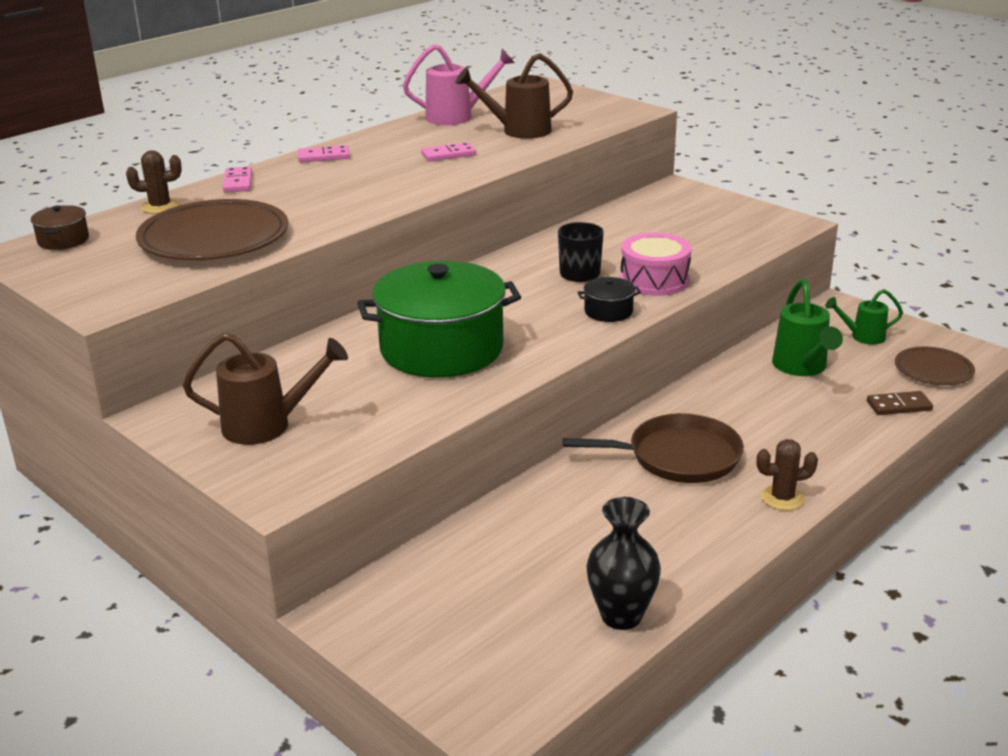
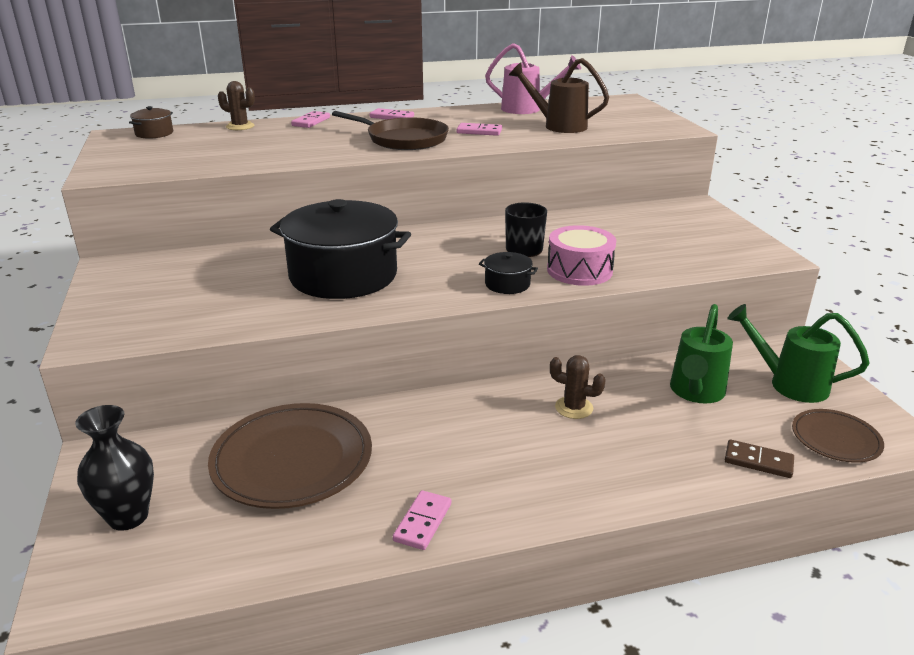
camera: 30 degrees right, 0 degrees up
(214, 238) = (236, 150): brown plate -> brown plate (292, 460)
(267, 425) = (156, 293): brown watering can -> none
(441, 349) = (343, 275): green pot -> black pot
(621, 616) = (278, 552): black vase -> black vase (128, 516)
(678, 456) = (491, 431): brown pan -> brown pan (403, 139)
(709, 546) = (423, 522): none -> pink domino
(782, 498) = (540, 505): brown cactus -> brown cactus (574, 408)
(862, 337) = (789, 384): green watering can -> green watering can, size x1.59

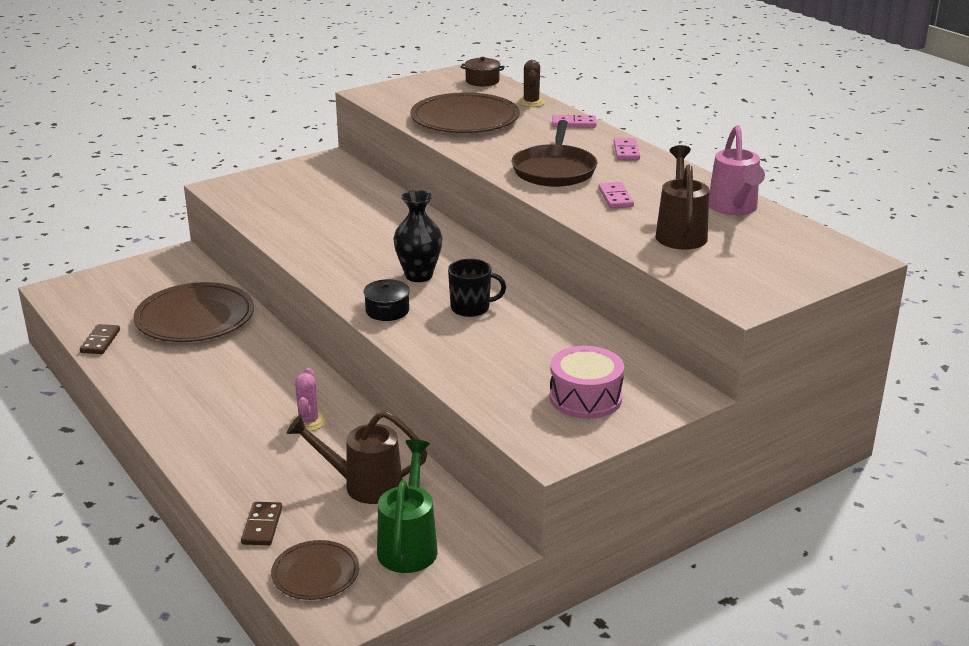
camera: 70 degrees right, 0 degrees up
(128, 516) = (124, 283): black vase -> black vase (419, 276)
(242, 150) = (465, 119): none -> brown plate
(287, 556) = (100, 341): none -> brown domino
(343, 275) = (363, 241): black pot -> none
(423, 522) = (142, 380): pink domino -> none
(574, 408) = (308, 421): brown cactus -> pink cactus
(579, 270) = (439, 341): pink drum -> pink drum (585, 398)
(695, 392) = (364, 485): green watering can -> brown watering can

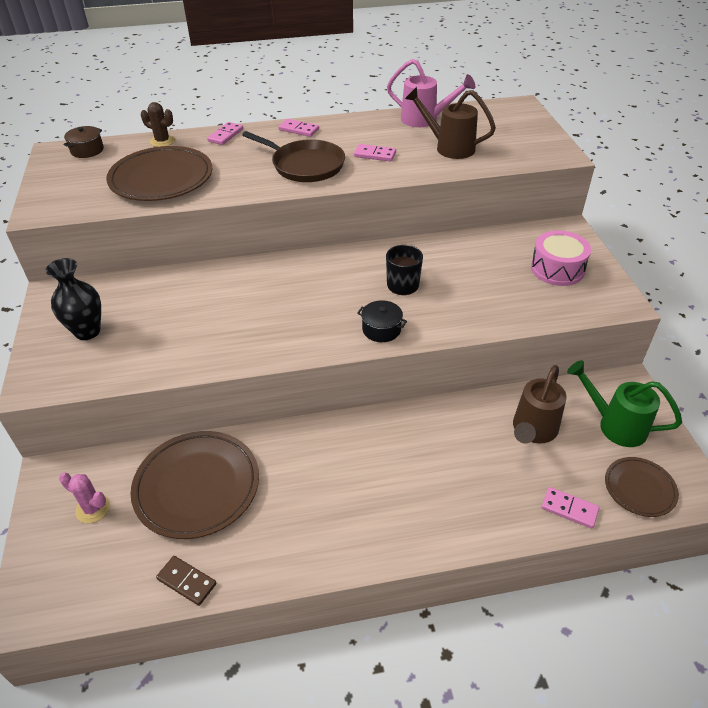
camera: 65 degrees left, 15 degrees up
(262, 526) = (569, 509): brown domino -> pink domino
(308, 421) = (428, 442): pink cactus -> pink cactus (93, 508)
(419, 276) = (332, 297): black vase -> black vase (87, 331)

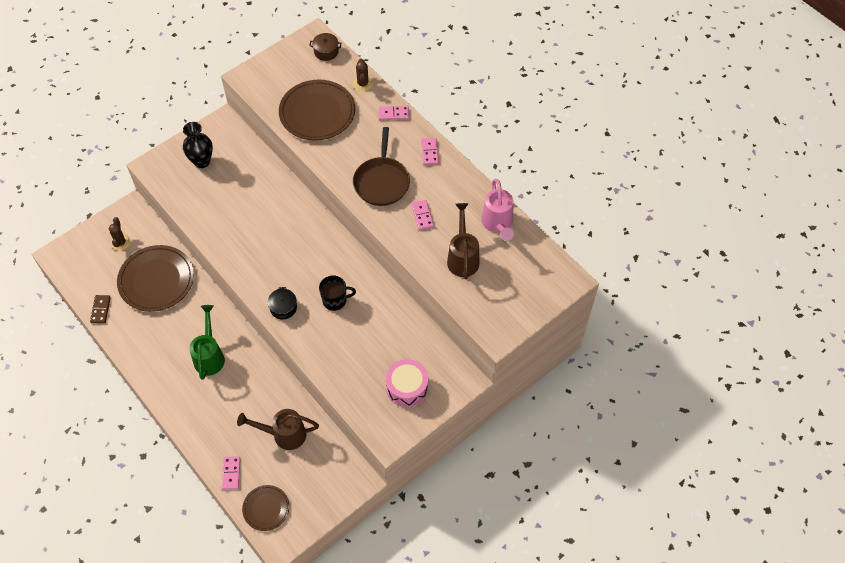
camera: 60 degrees right, 15 degrees up
(93, 508) = (121, 242): pink cactus -> brown cactus
(615, 425) = (314, 482): green watering can -> green watering can (209, 356)

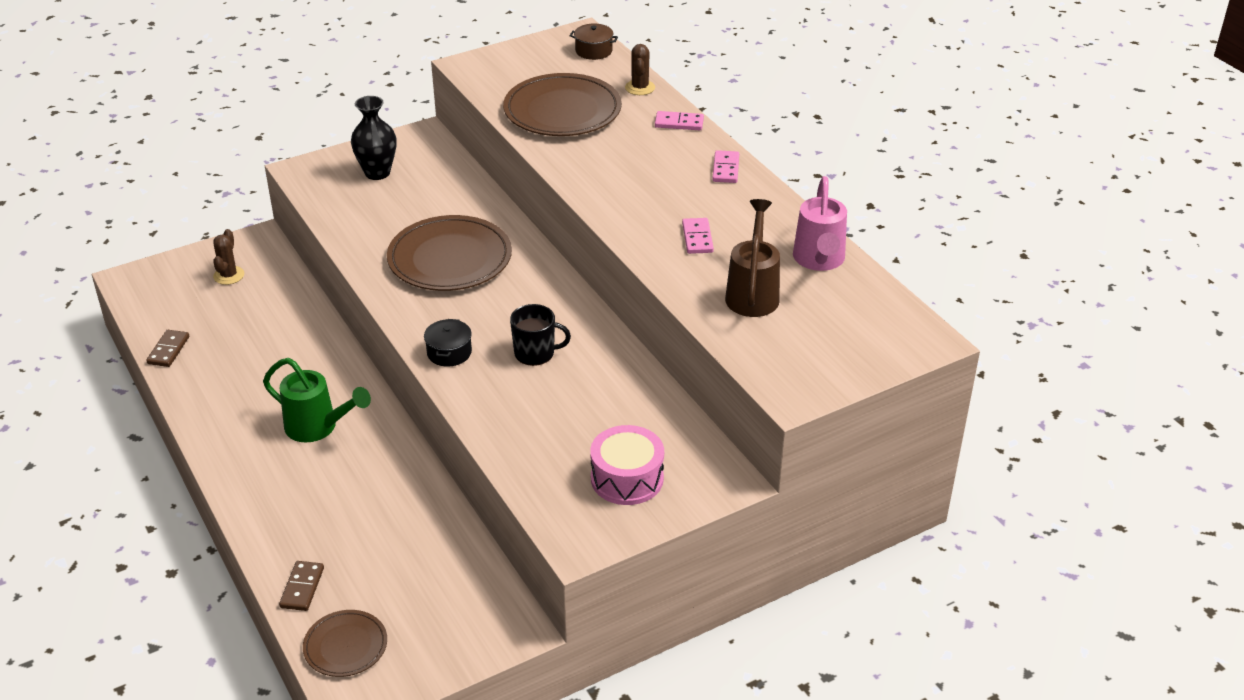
camera: 10 degrees right, 20 degrees down
(156, 280) = (266, 325): brown plate -> brown plate (450, 259)
(209, 356) = (317, 427): green watering can -> green watering can turned 105 degrees clockwise
(231, 473) = (302, 588): pink domino -> brown domino
(284, 434) = (407, 546): brown watering can -> none
(382, 181) = (642, 193): brown pan -> none

